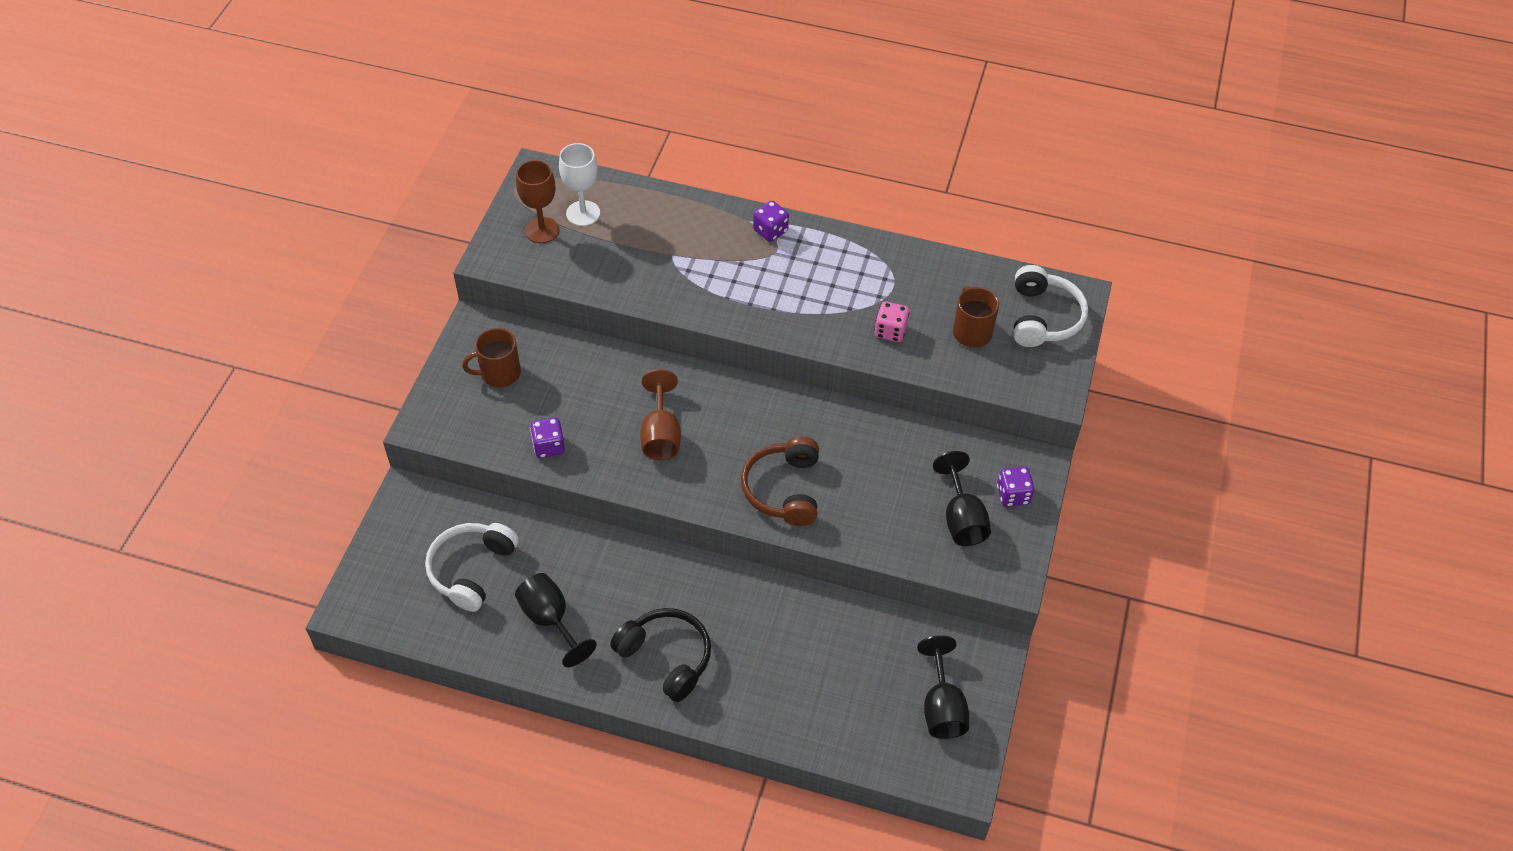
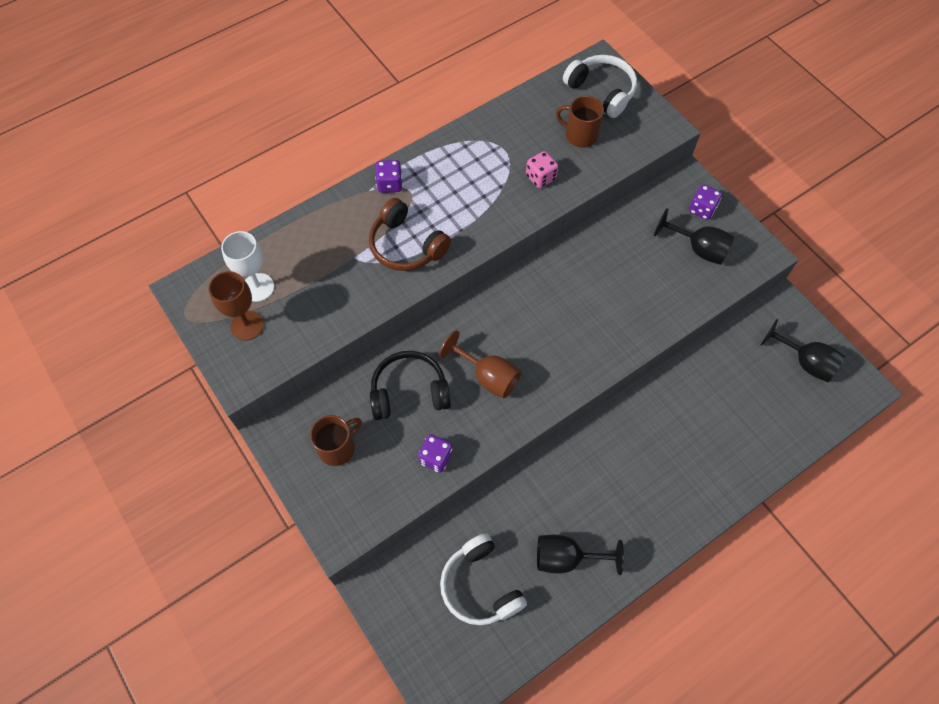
camera: 50 degrees left, 10 degrees up
(499, 373) = (337, 447): brown mug -> brown mug turned 150 degrees counterclockwise
(666, 657) = (653, 500): black headphones -> black headphones (409, 392)
(783, 489) = (596, 332): brown headphones -> brown headphones (406, 246)

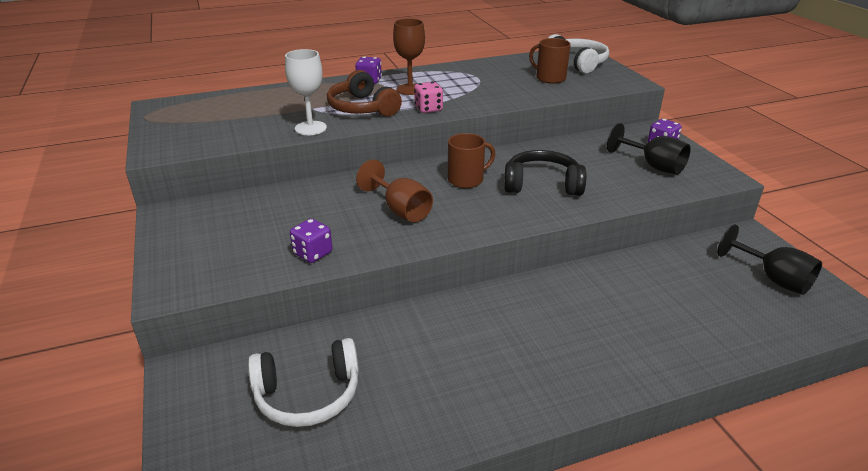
camera: 15 degrees right, 30 degrees down
(247, 325) = (190, 127): brown goblet -> brown goblet (410, 89)
(258, 287) = (218, 111): white goblet -> white goblet (310, 128)
(337, 447) = (219, 230): brown mug -> brown mug (466, 180)
(409, 392) = (315, 207): black headphones -> black headphones (542, 184)
(480, 586) = (308, 395): white headphones -> white headphones turned 90 degrees counterclockwise
(540, 177) = (504, 92): pink dice -> pink dice (428, 109)
(566, 558) = (428, 391): black goblet -> none

